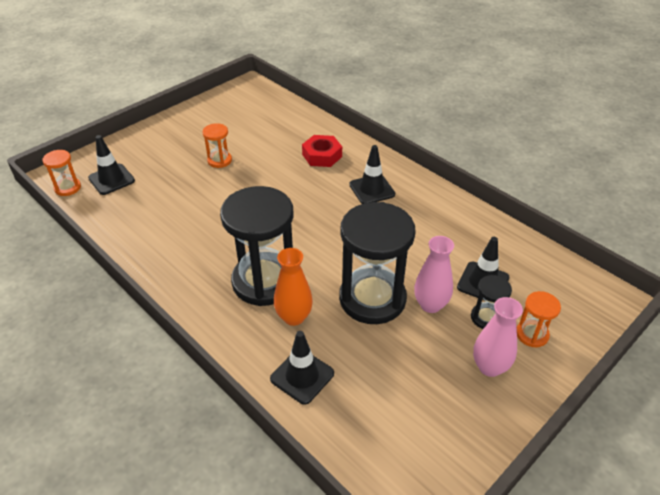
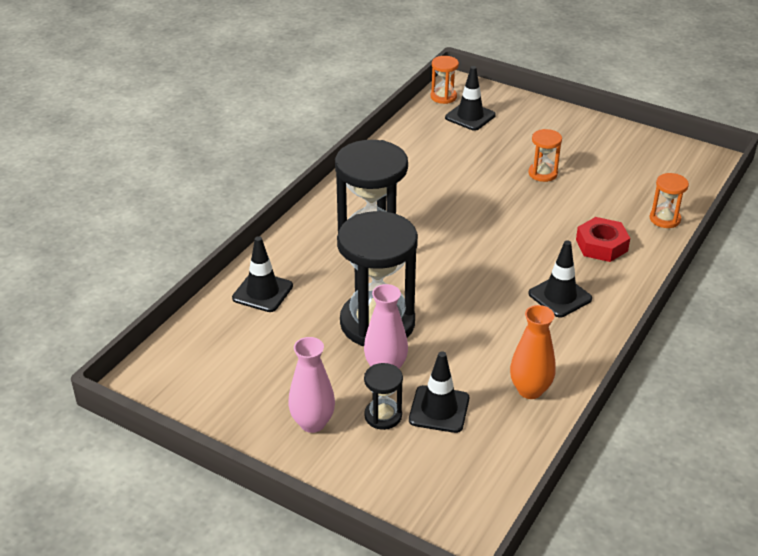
camera: 75 degrees right, 5 degrees down
(294, 317) = (332, 273): orange vase -> orange vase (530, 390)
(532, 334) = (371, 457): orange hourglass -> orange hourglass (664, 219)

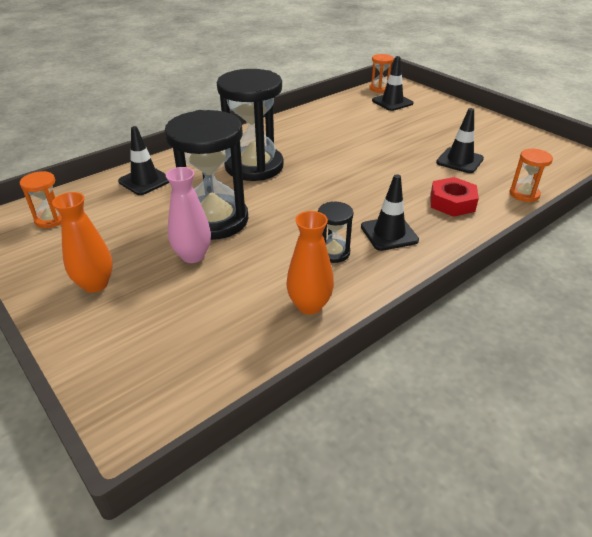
camera: 20 degrees right, 0 degrees up
(312, 423) = (95, 284): pink vase -> orange vase
(383, 416) = (158, 294): black hourglass -> black hourglass (333, 252)
(439, 409) = (212, 301): black traffic cone -> black traffic cone (459, 161)
(542, 173) = (429, 145): orange hourglass -> orange hourglass (51, 219)

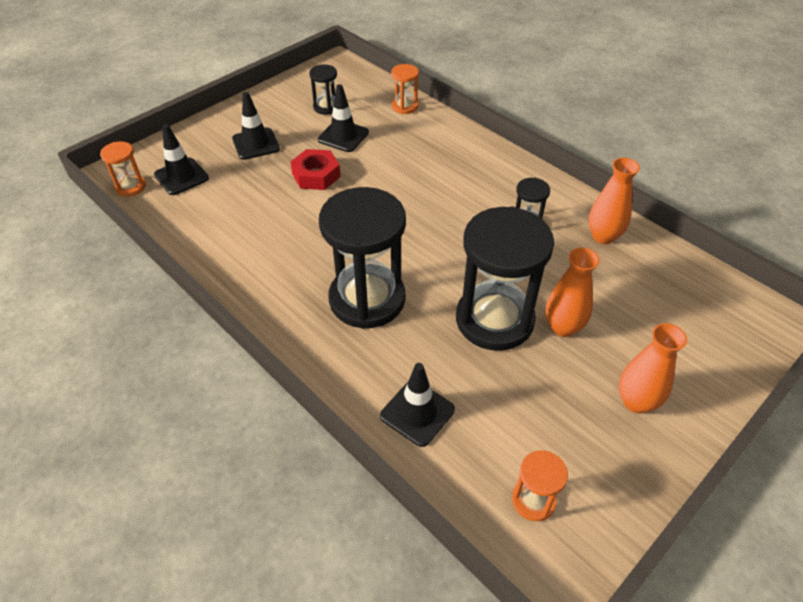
camera: 95 degrees left, 10 degrees up
(193, 256) = (563, 327): pink vase -> orange vase
(389, 233) = (487, 189): black traffic cone -> black traffic cone (256, 144)
(452, 202) = (426, 148): red nut -> red nut (316, 175)
(504, 153) = (326, 107): none -> black hourglass

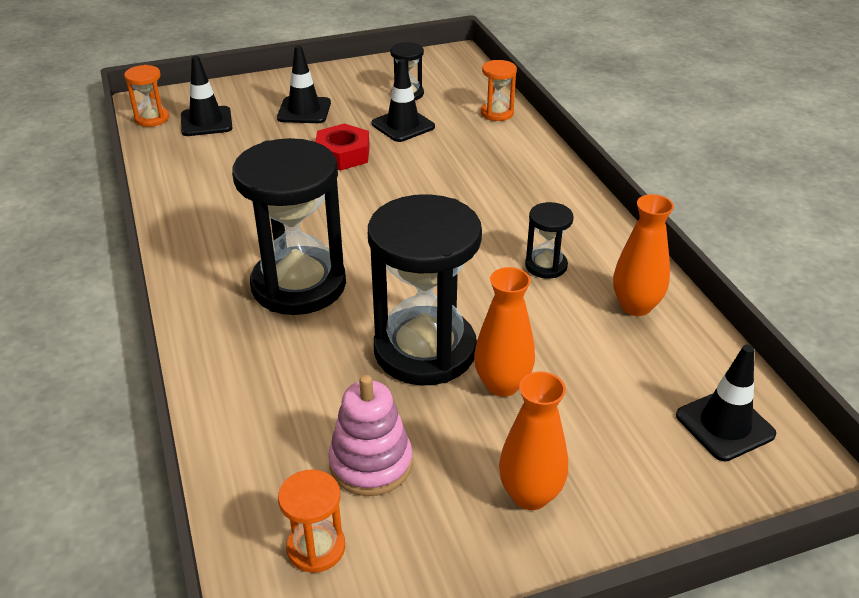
camera: 25 degrees right, 10 degrees down
(417, 413) = (260, 411): black traffic cone -> black traffic cone (725, 425)
(522, 422) = (371, 463): none -> pink stacking toy

